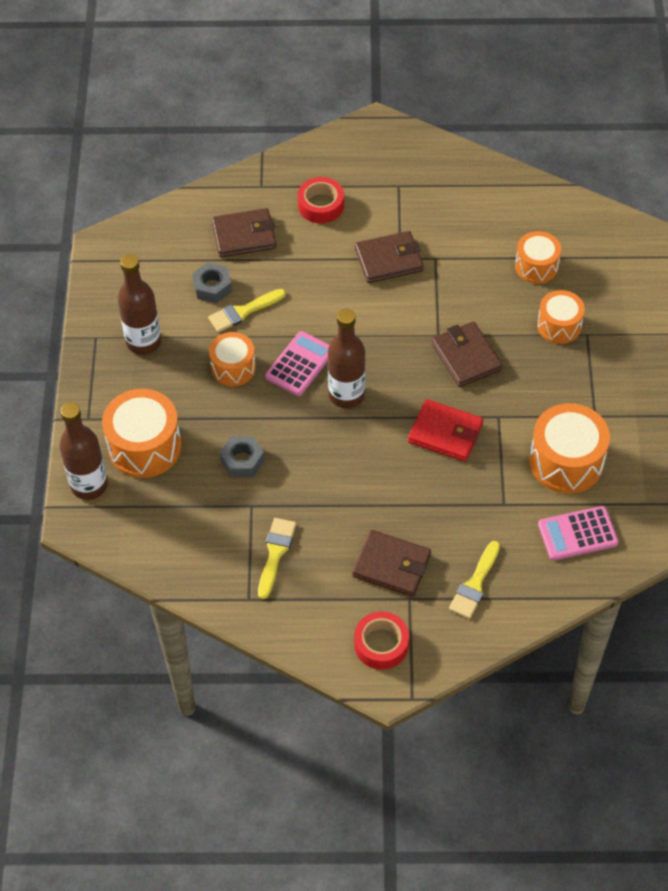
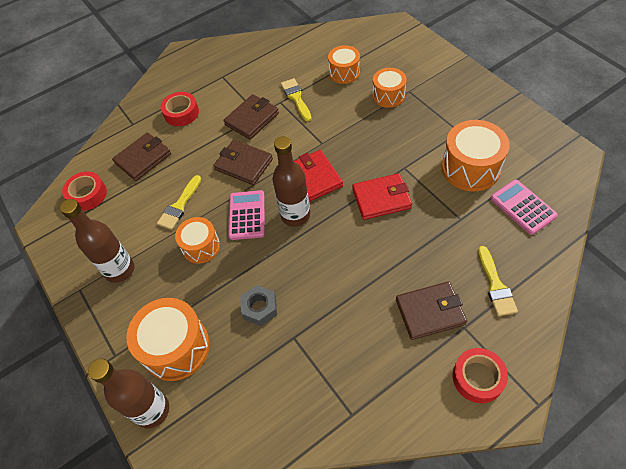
camera: 30 degrees left, 0 degrees up
(163, 242) = (87, 195): none -> red tape
(212, 287) = (145, 203): grey nut -> none
(275, 553) = (341, 362): yellow brush -> yellow brush (296, 98)
(398, 368) = (315, 177): none -> red wallet
(466, 357) = (351, 145): brown wallet -> brown wallet (244, 164)
(577, 534) = (522, 207): pink calculator -> pink calculator turned 105 degrees clockwise

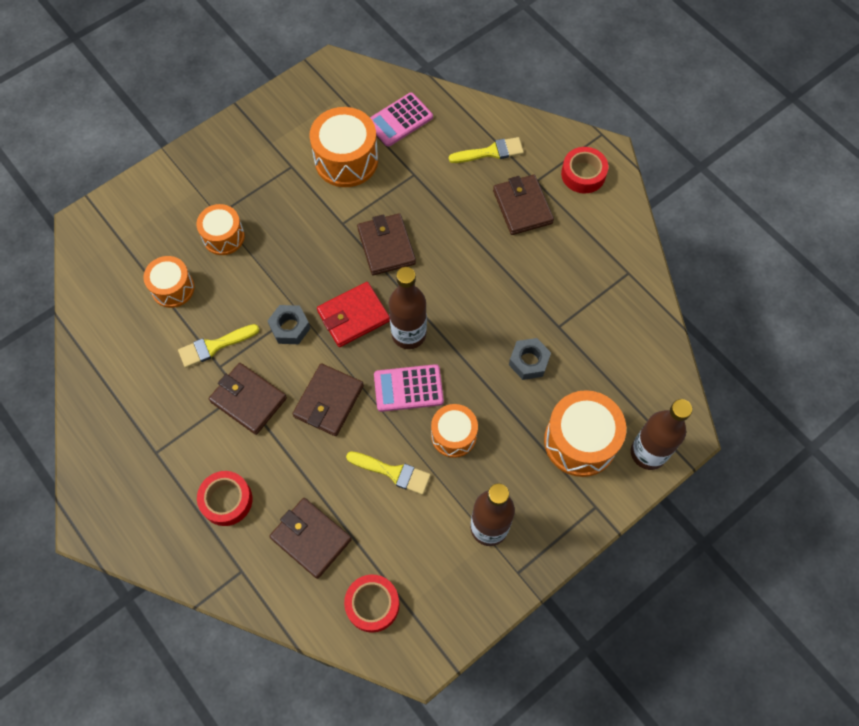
camera: 100 degrees left, 10 degrees up
(308, 138) = (290, 327): none -> grey nut
(381, 199) = (386, 246): red wallet -> brown wallet

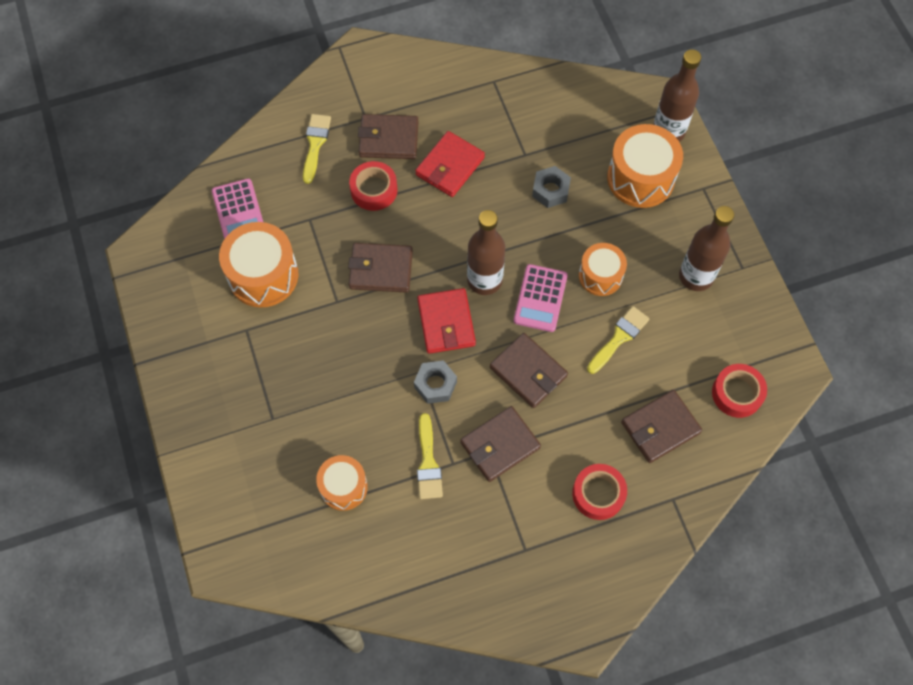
camera: 70 degrees left, 0 degrees up
(223, 237) = (303, 420): orange drum -> none
(516, 266) = (450, 166): none -> red wallet
(583, 174) = (376, 77): red tape -> red tape (374, 190)

